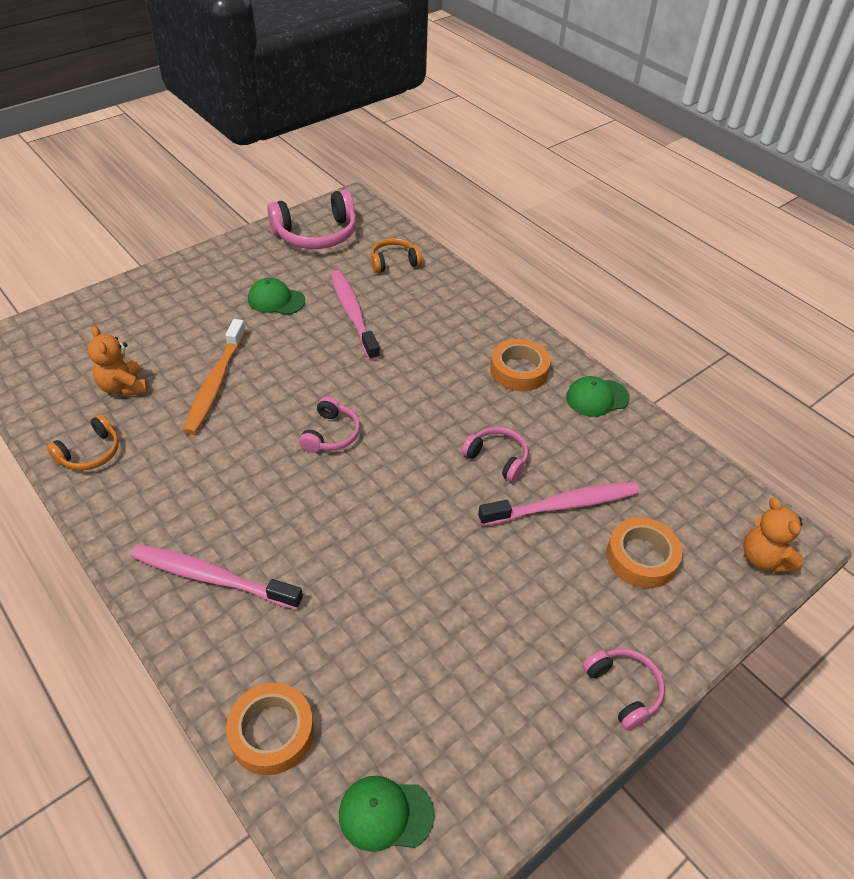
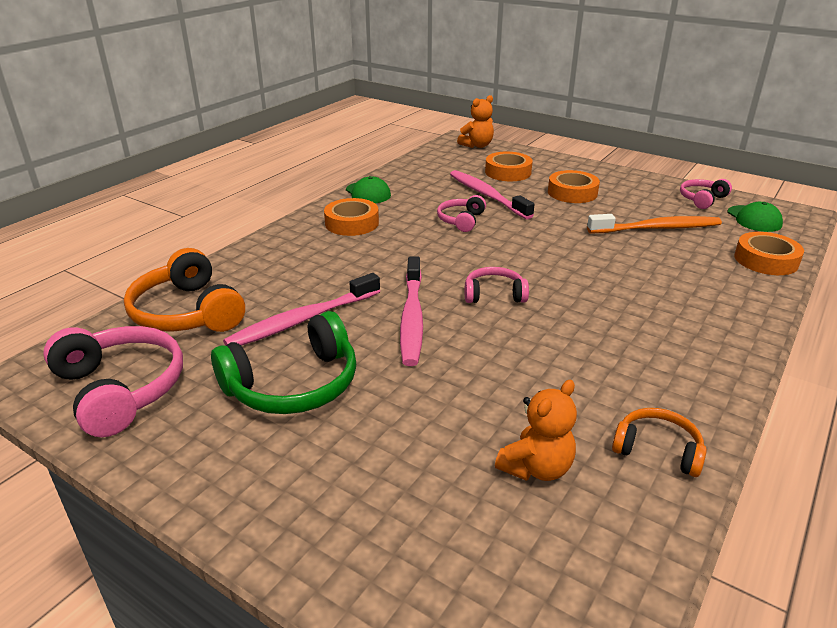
camera: 105 degrees left, 15 degrees down
(212, 577) = (698, 315): pink toothbrush -> pink toothbrush (412, 318)
(215, 384) = (476, 387): orange toothbrush -> orange toothbrush (657, 228)
(276, 300) = (294, 384): green cap -> green headphones
(394, 262) = (187, 312): orange headphones -> orange headphones, size x1.77
(548, 606) = (572, 193): none -> orange tape
(623, 689) = (602, 171): pink headphones -> pink headphones (702, 199)

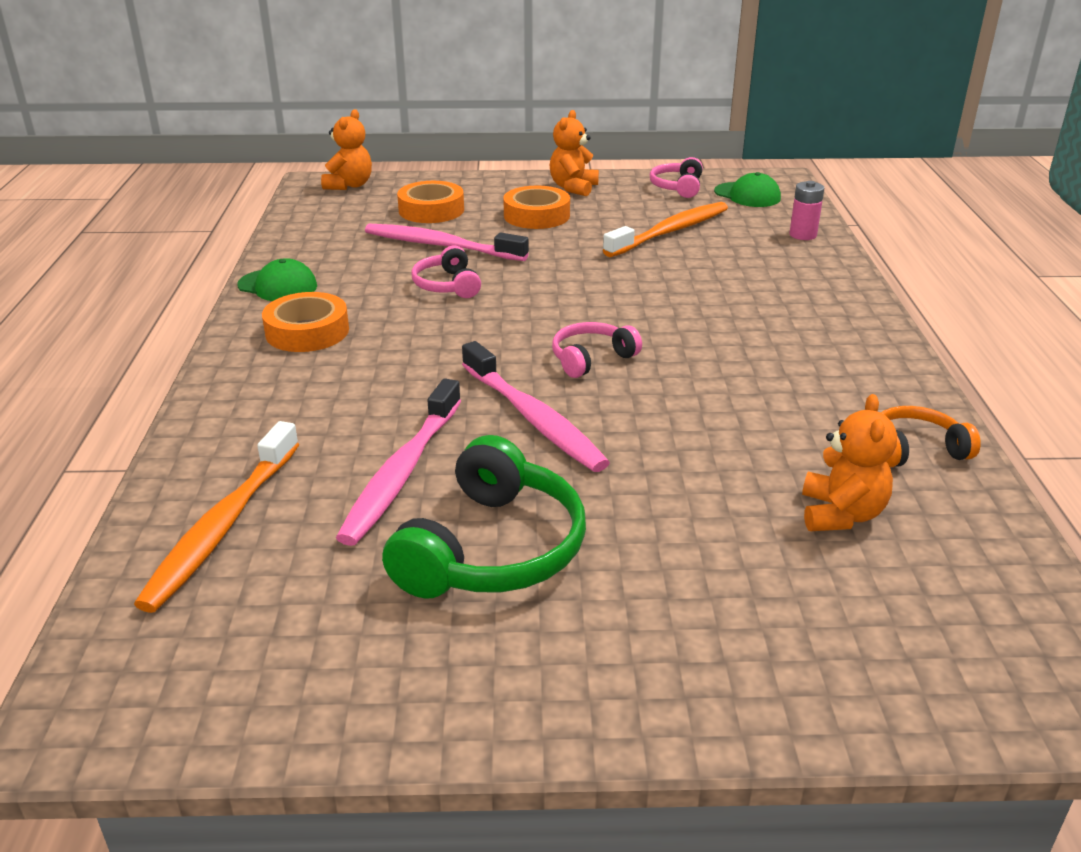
camera: 35 degrees left, 0 degrees up
(120, 389) = (262, 661): pink headphones -> none
(187, 312) = (222, 526): orange headphones -> orange toothbrush
(621, 181) = (573, 188): none -> orange teddy bear
(766, 260) = (803, 235): orange tape -> pink battery

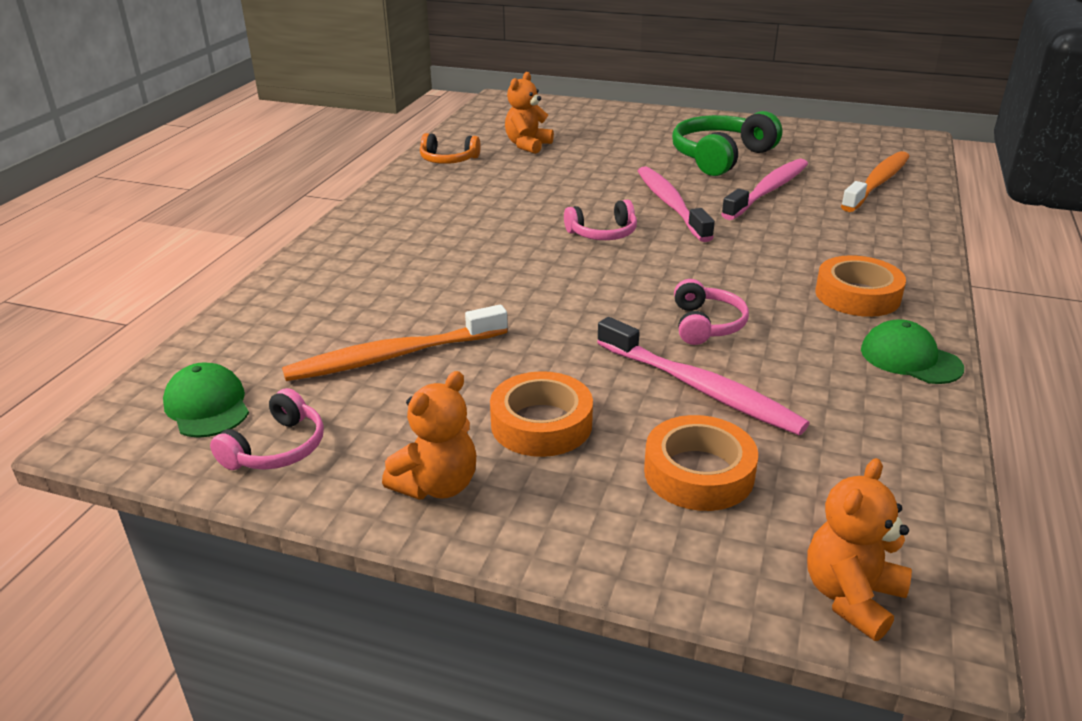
camera: 160 degrees left, 0 degrees up
(803, 235) = (253, 321): pink battery -> none

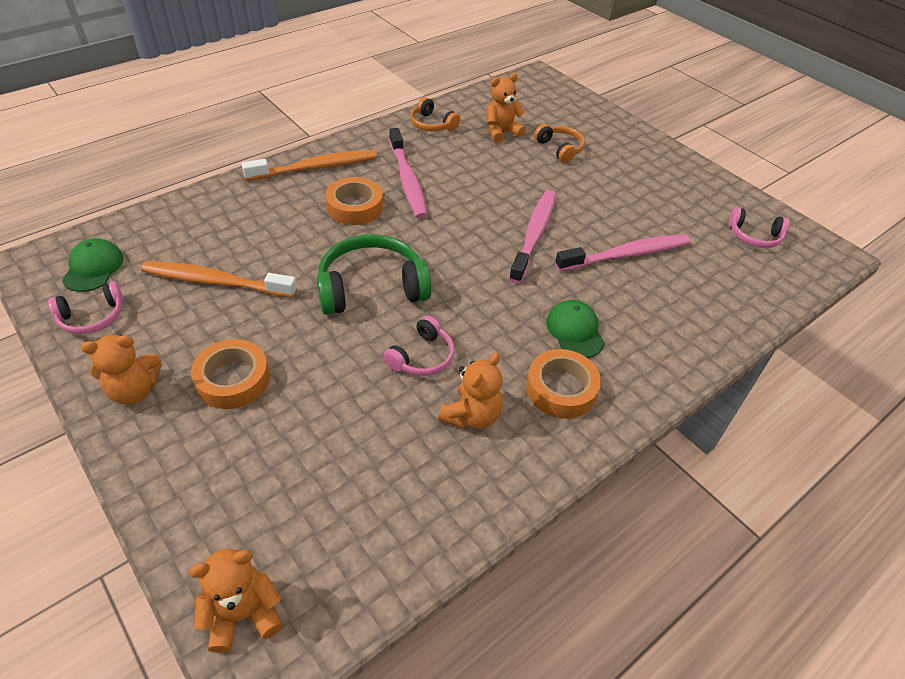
camera: 30 degrees right, 15 degrees up
(601, 141) = (560, 148): none -> orange headphones
(603, 233) = (453, 240): pink headphones -> pink headphones (754, 236)
(698, 473) = (272, 470): orange tape -> orange tape (355, 207)
(700, 388) = (353, 407): pink toothbrush -> pink toothbrush (407, 180)
(720, 157) = (632, 204): green headphones -> green headphones (371, 287)
(815, 345) = (472, 415): none -> orange teddy bear
(877, 183) = (729, 288): orange toothbrush -> orange toothbrush (315, 167)
(910, 358) = (523, 466): green cap -> green cap (575, 331)

